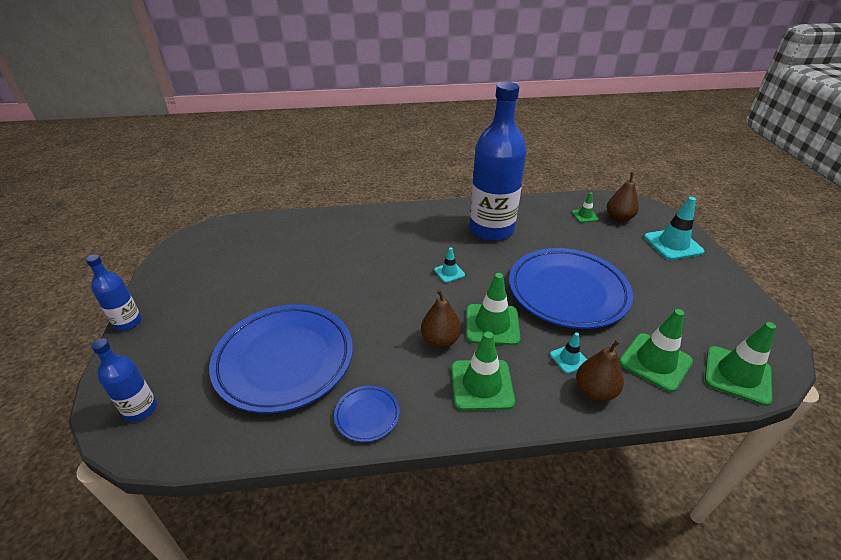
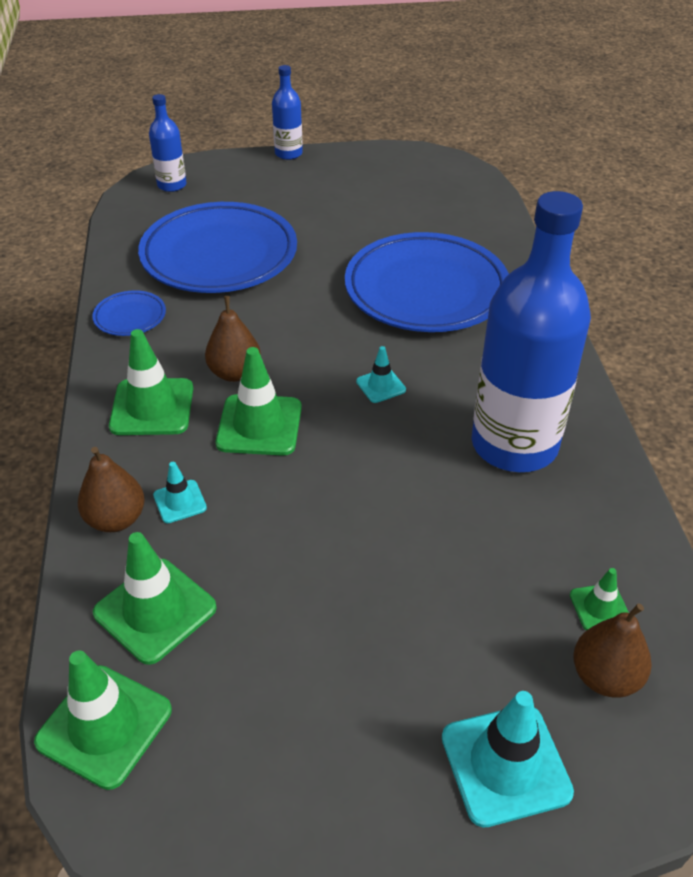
camera: 90 degrees right, 5 degrees up
(567, 292) = (332, 527): blue plate -> blue plate (426, 290)

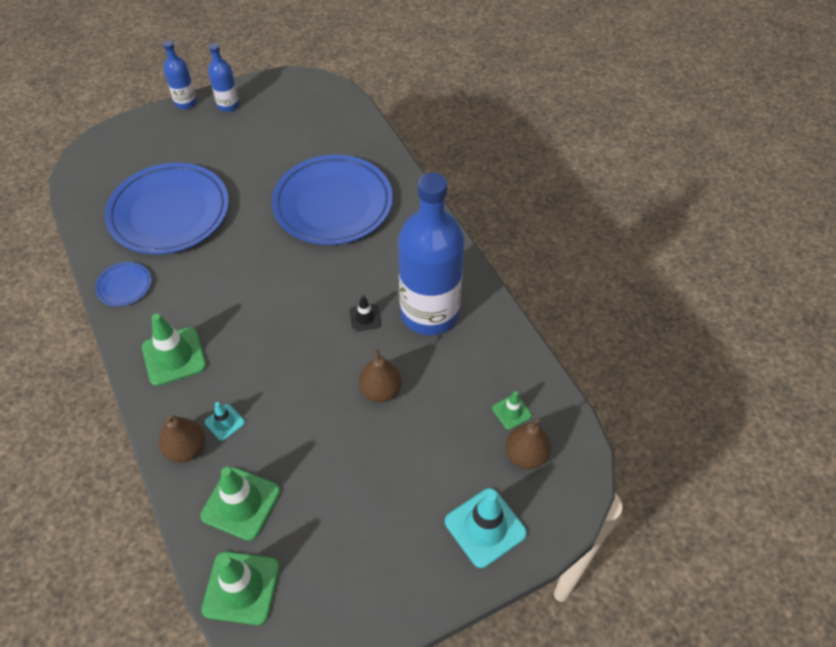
camera: 20 degrees left, 10 degrees up
(172, 185) = (104, 156): blue bottle -> blue bottle (228, 105)
(235, 373) = (222, 312): brown pear -> brown pear (380, 391)
(259, 425) = (256, 348): green traffic cone -> none
(381, 386) = (328, 293): turquoise traffic cone -> none
(420, 427) = (365, 317): none -> black traffic cone

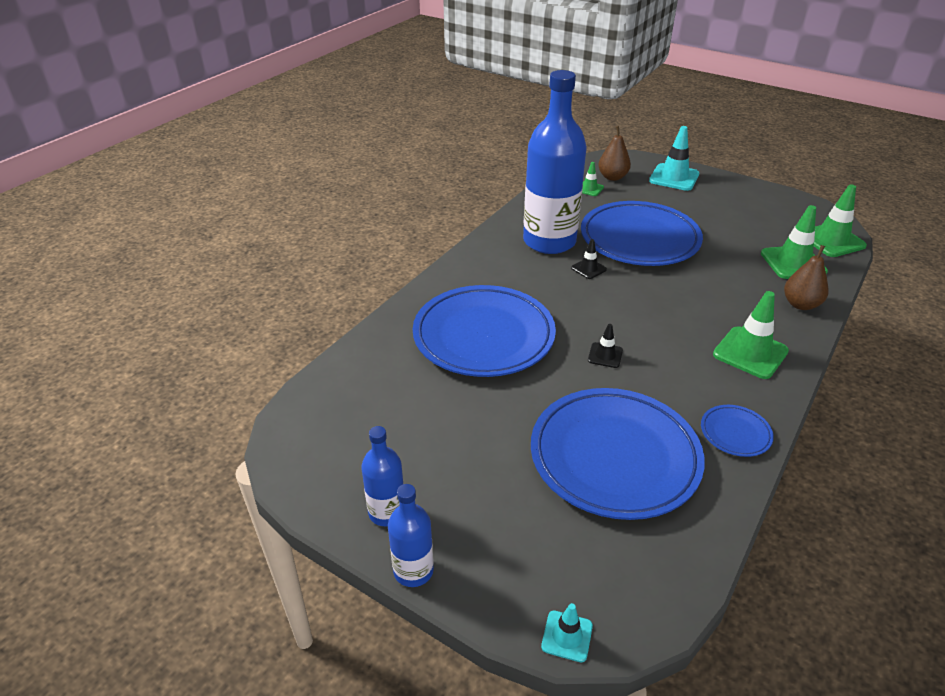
camera: 120 degrees left, 15 degrees down
(224, 422) = (758, 296): turquoise traffic cone -> turquoise traffic cone (567, 636)
(253, 262) = (605, 355): none -> black traffic cone
(380, 391) = (639, 239): brown pear -> blue plate

